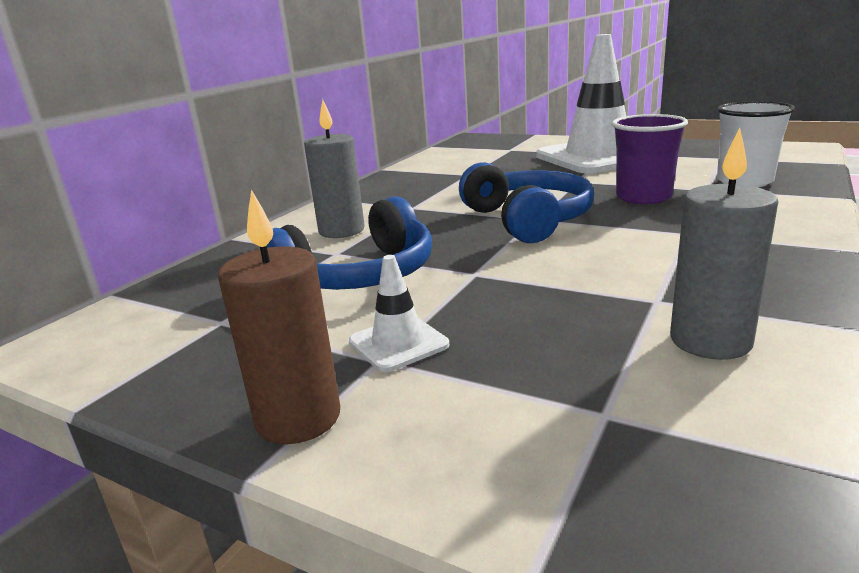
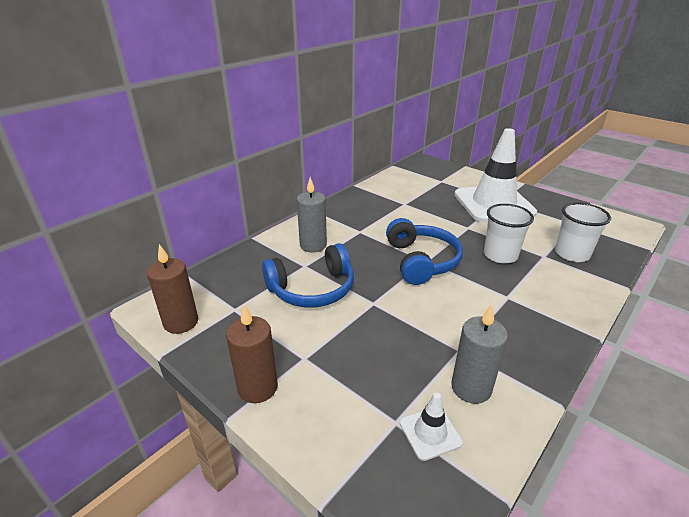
camera: 10 degrees right, 10 degrees up
(113, 356) = (181, 322): none -> brown candle
(398, 343) = (316, 349): white traffic cone -> white traffic cone (430, 433)
(643, 197) = (500, 255): purple cup -> white cup

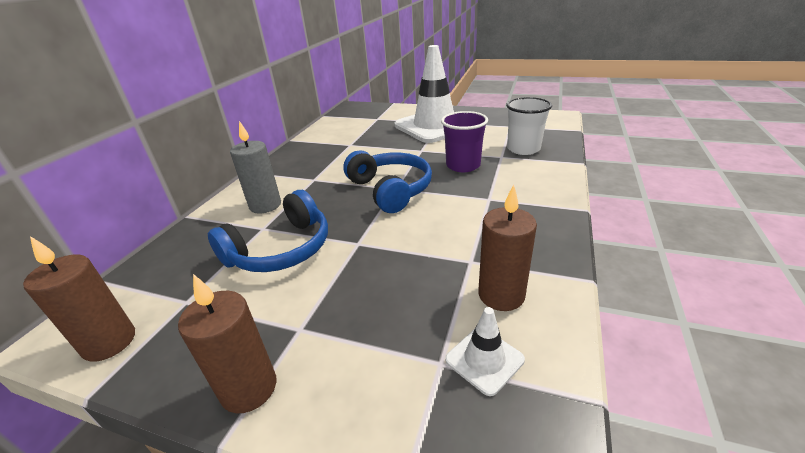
camera: 20 degrees left, 0 degrees up
(471, 388) = (501, 295): grey candle -> brown candle
(500, 255) = (463, 165): white cup -> purple cup

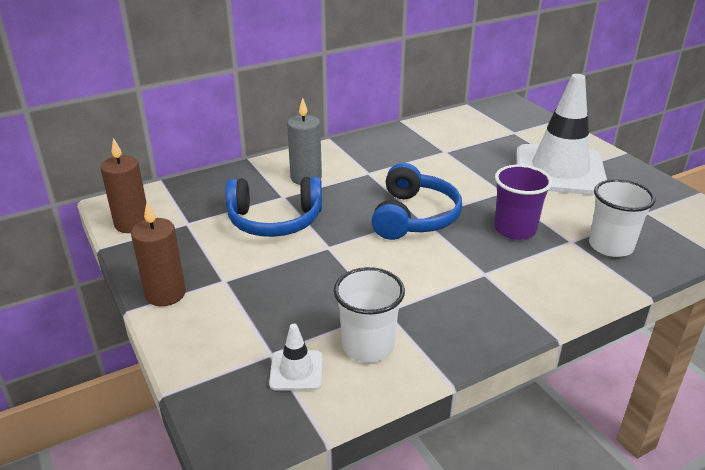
camera: 40 degrees right, 0 degrees up
(501, 295) = (368, 346): brown candle -> white cup

